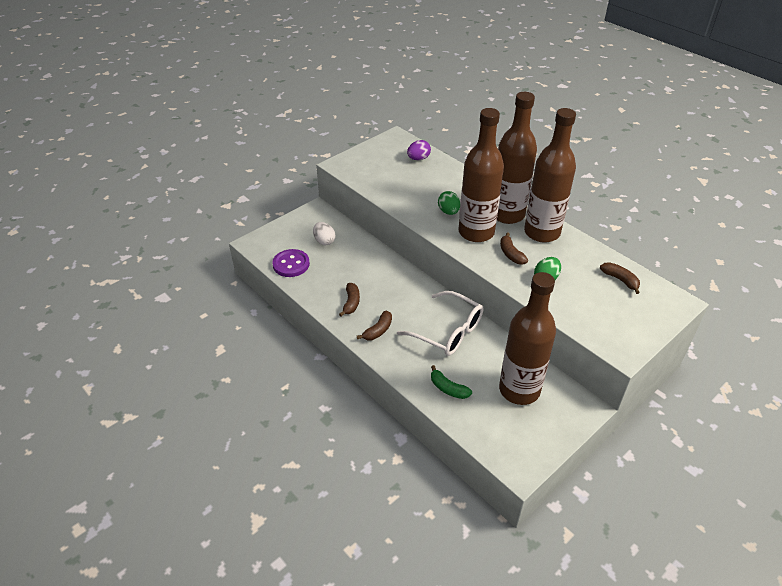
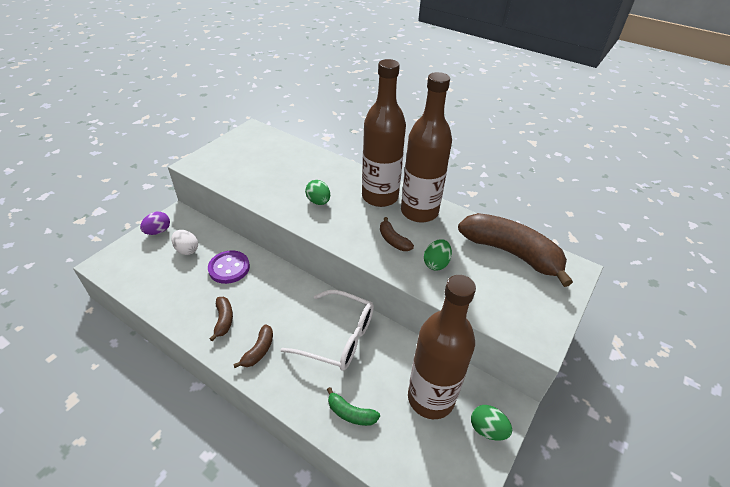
camera: 15 degrees left, 0 degrees up
(291, 264) = (149, 283): purple button -> purple button (229, 268)
(418, 159) = (278, 149): purple egg -> purple egg (158, 231)
(476, 232) = (352, 221): brown bottle -> none
(563, 421) = (487, 429): none -> green egg
(620, 280) = (511, 253): brown banana -> brown banana, size x2.30

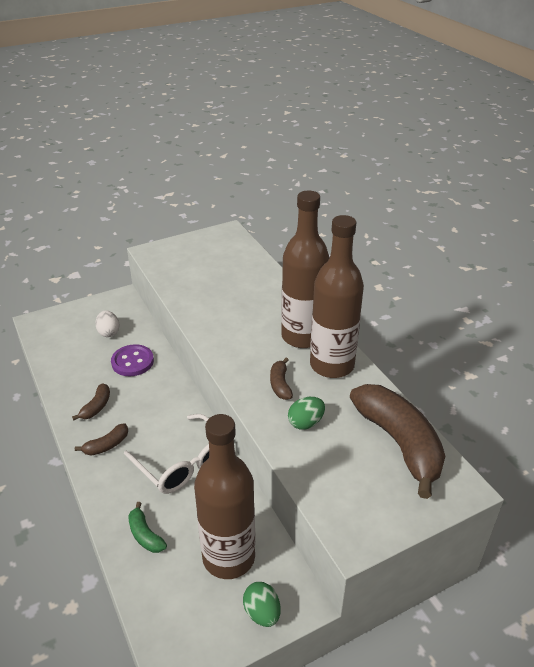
camera: 30 degrees right, 5 degrees down
(158, 231) = (96, 307): purple egg -> none
(318, 201) = (236, 322): green egg -> none

